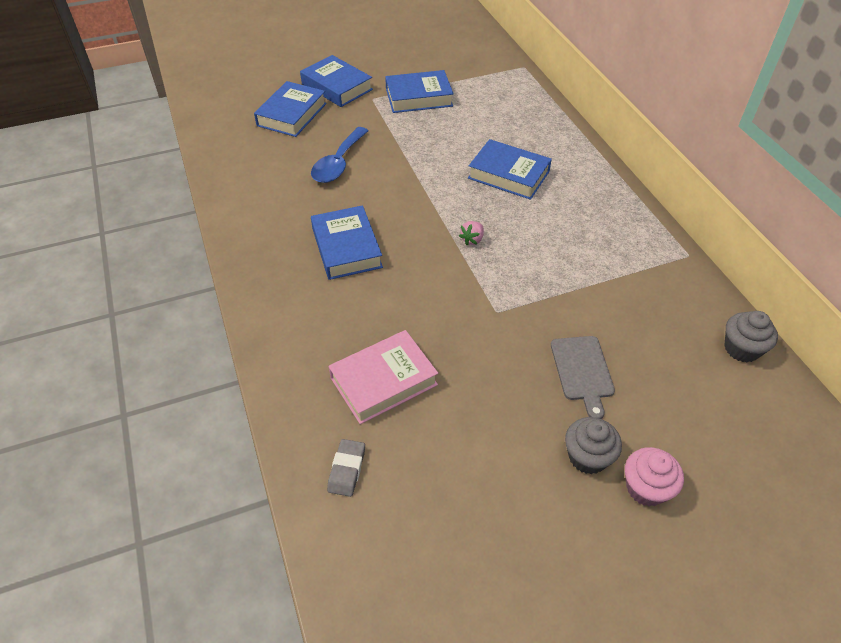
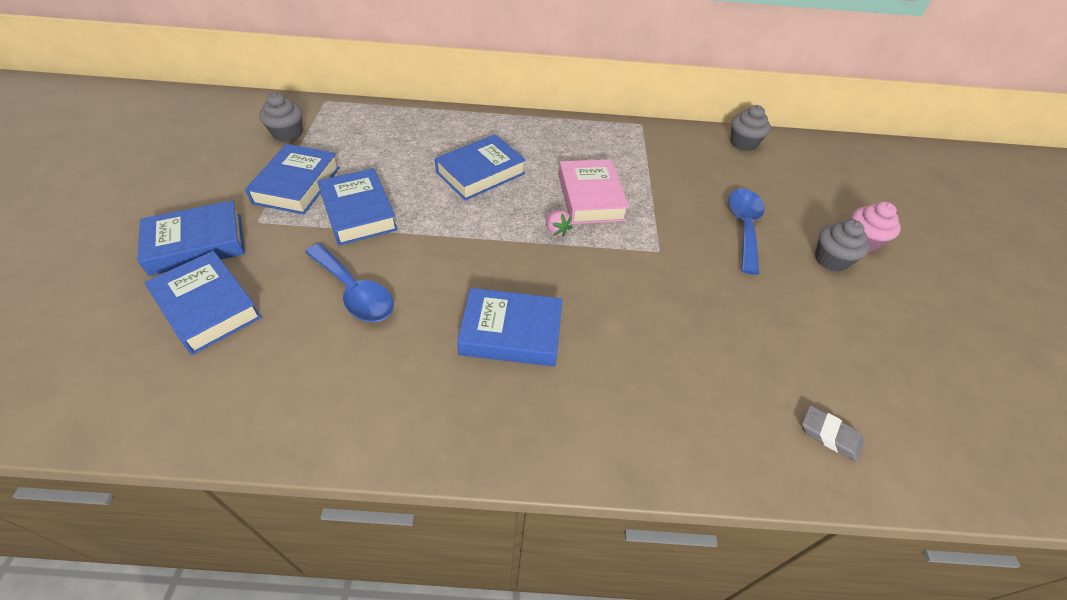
camera: 70 degrees left, 0 degrees up
(383, 381) = (721, 365): pink book -> pink book (590, 197)
(413, 134) = (358, 212): none -> blue book
(468, 69) = (287, 134): none -> grey cupcake
(582, 371) = (744, 227): grey cutting board -> blue spoon

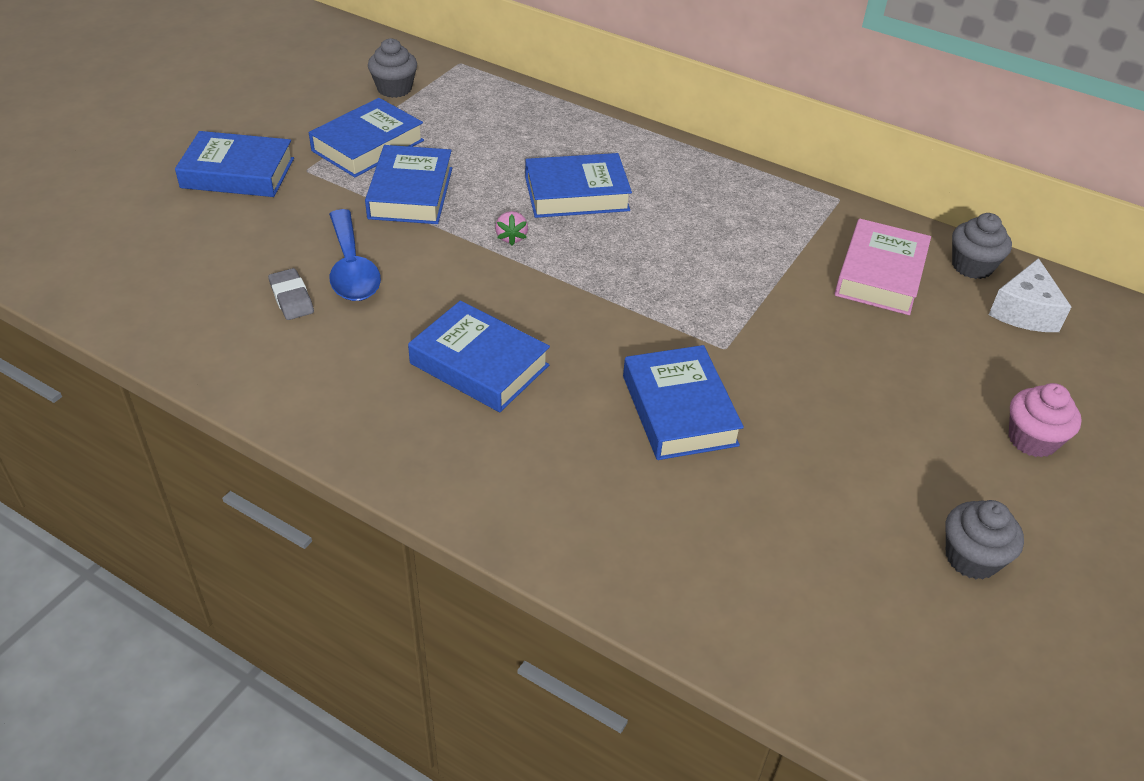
camera: 30 degrees right, 5 degrees down
(208, 307) = (212, 234): blue book -> blue book (679, 410)
(556, 230) = (615, 284): pink strawberry -> pink strawberry (511, 237)
(590, 197) = (689, 262): pink book -> pink book (880, 275)
(744, 227) = (868, 363): blue spoon -> none
(791, 162) = (1024, 311): none -> white cheese
(829, 435) = (758, 605): grey eraser -> grey eraser (291, 298)
(831, 259) = (958, 442): grey cupcake -> grey cupcake (971, 558)

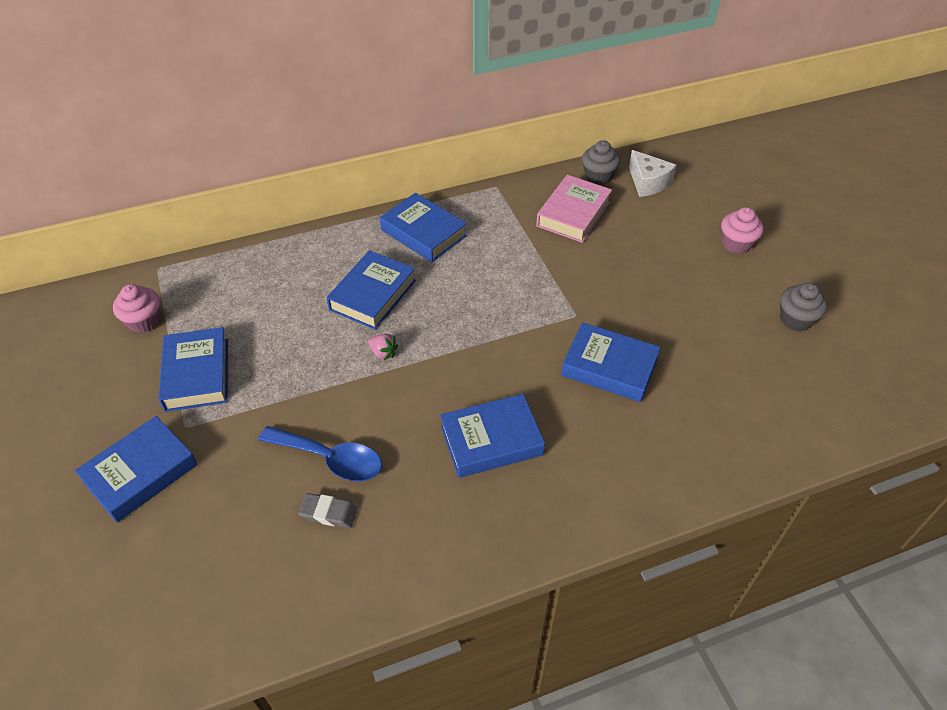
camera: 50 degrees left, 5 degrees up
(394, 89) = (144, 321): grey cupcake -> pink cupcake
(410, 193) = (280, 380): blue book -> blue book (423, 233)
(880, 275) = (573, 214): pink book -> pink book turned 60 degrees clockwise

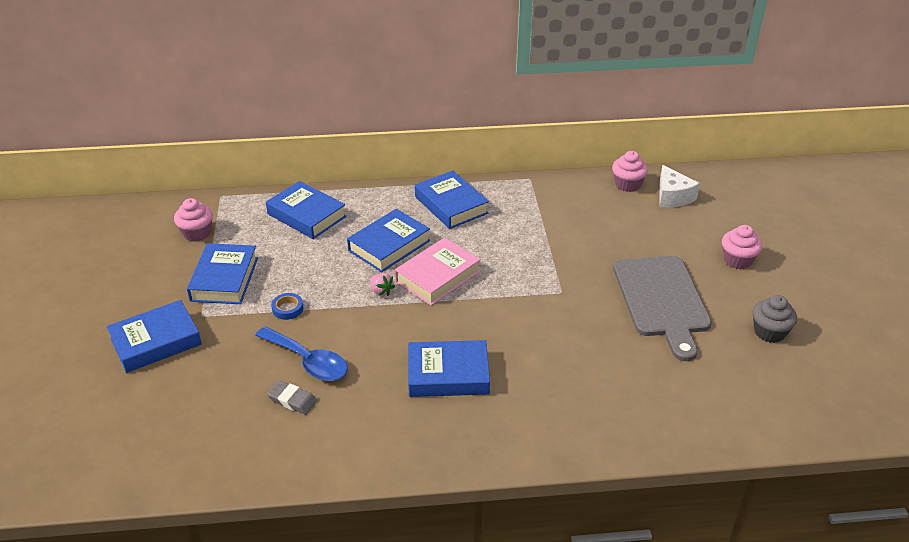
camera: 15 degrees right, 10 degrees down
(284, 397) = (287, 309): none -> blue tape
(573, 214) = (591, 211): pink book -> pink book (437, 277)
(598, 176) = (627, 184): grey cupcake -> pink cupcake
(609, 367) = (575, 338): blue book -> blue book (306, 215)
(679, 304) = (662, 300): none -> grey cutting board

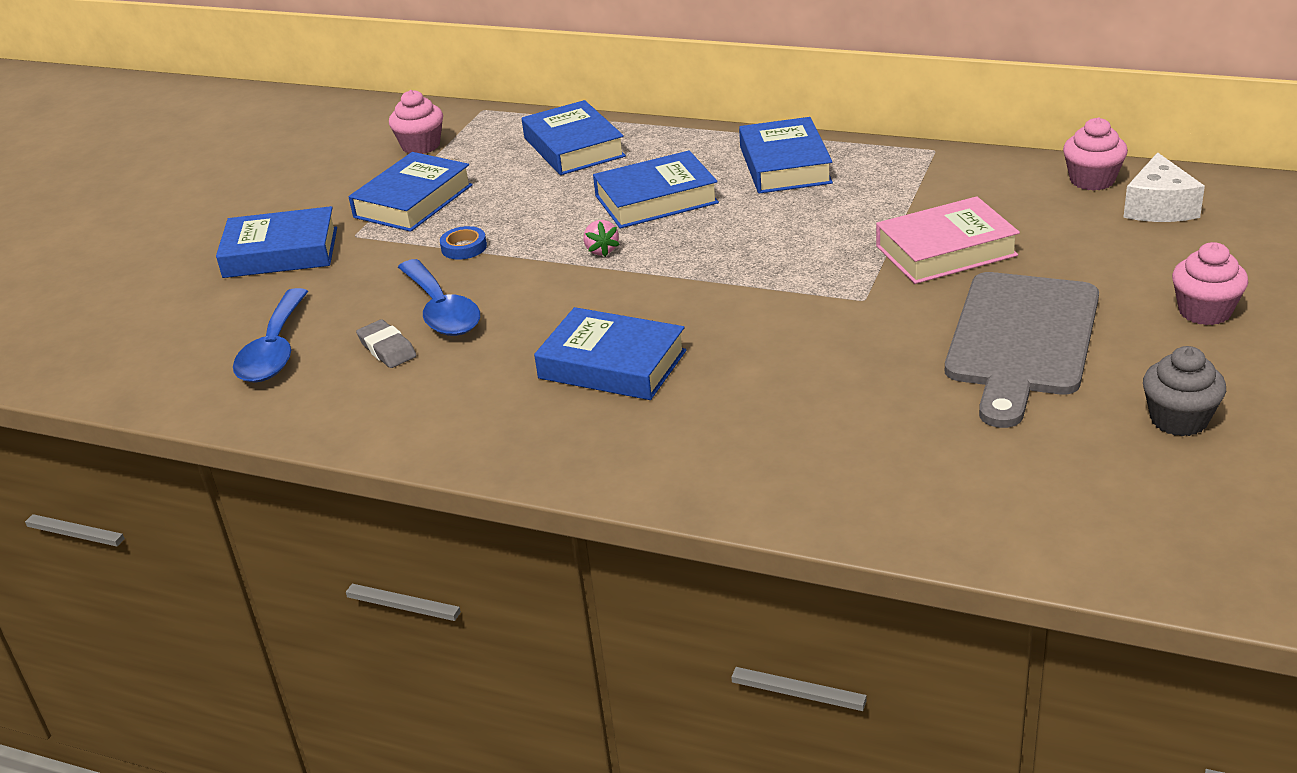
camera: 30 degrees right, 5 degrees down
(212, 422) = (274, 350): none -> blue spoon
(437, 277) = (694, 247): pink book -> pink book (946, 251)

